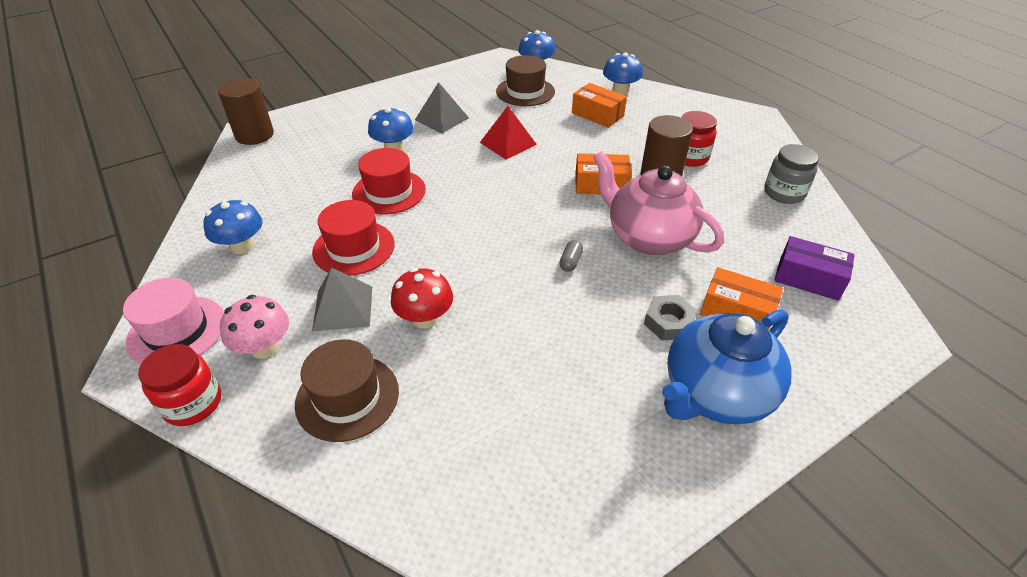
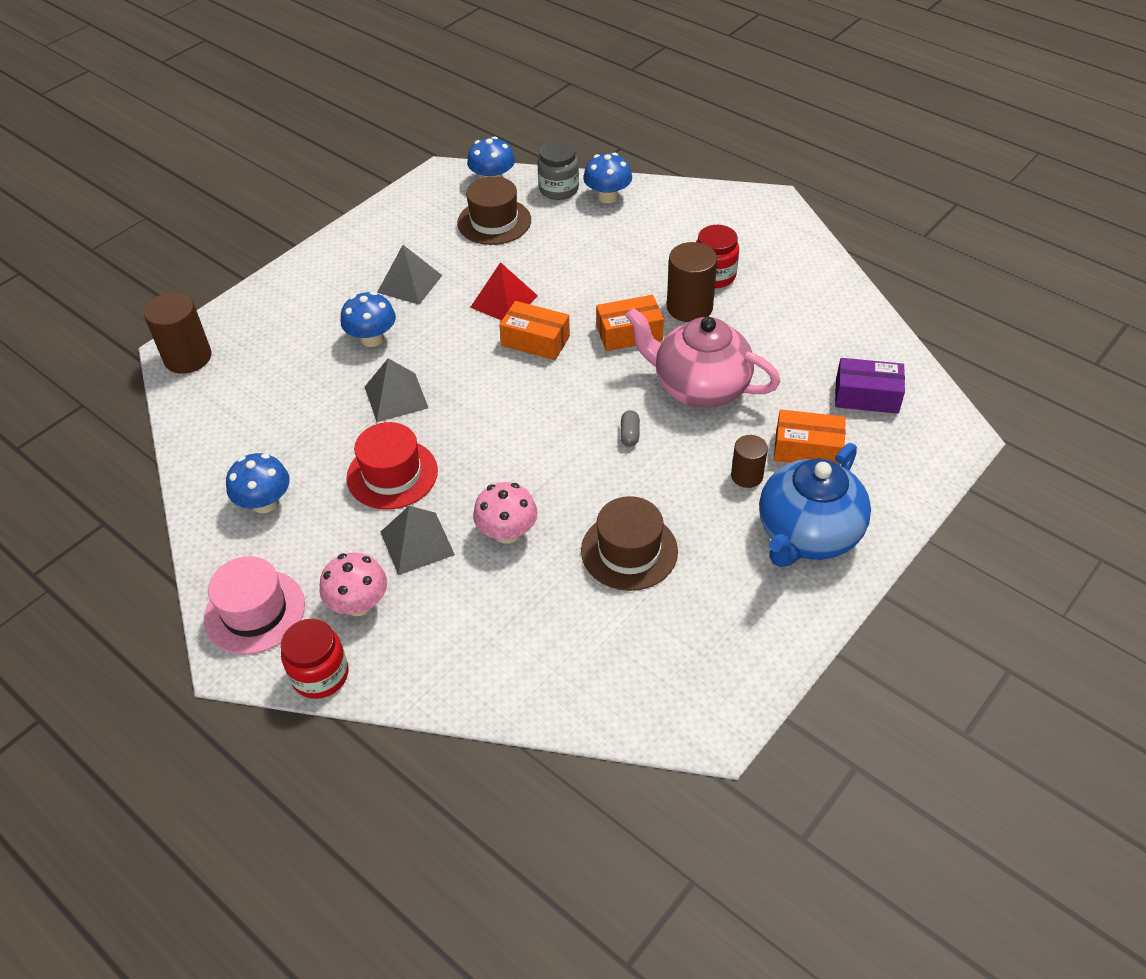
camera: 15 degrees left, 5 degrees up
(347, 397) = (469, 628): brown hat -> brown hat (629, 551)
(389, 192) = (396, 397): red hat -> grey pyramid
(425, 318) = (507, 532): red mushroom -> pink mushroom
(597, 114) = (593, 238): orange box -> orange box (535, 341)
(669, 322) = (747, 476): grey nut -> brown cylinder
(784, 193) = (823, 300): grey jar -> grey jar (559, 189)

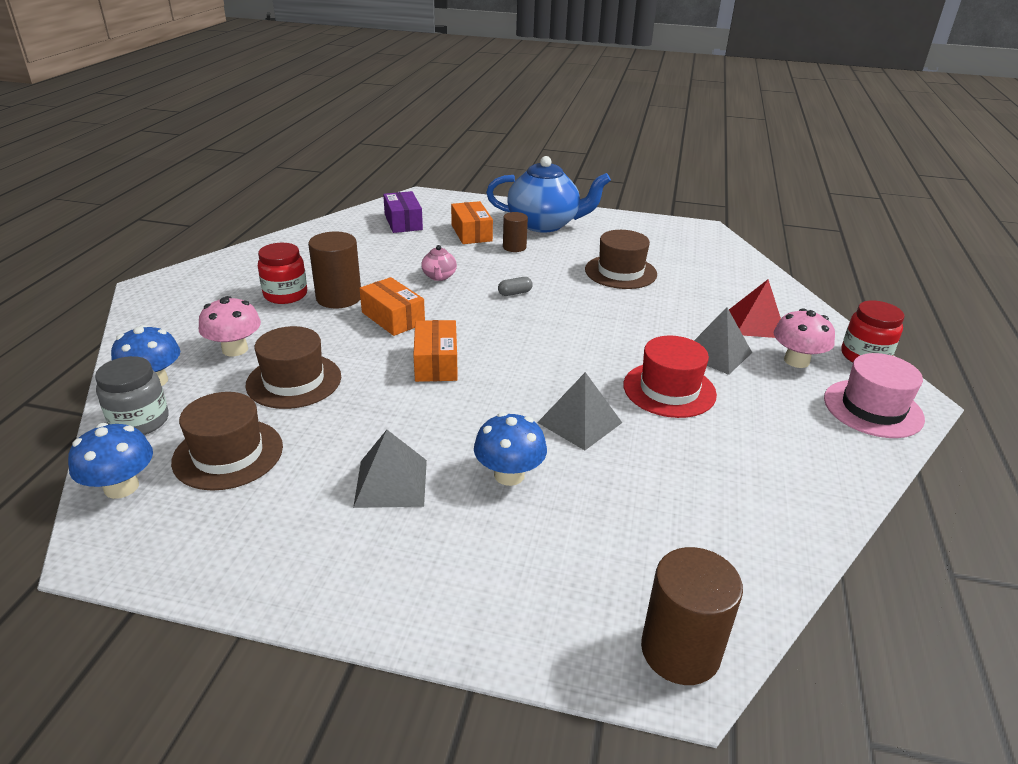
camera: 120 degrees left, 15 degrees down
(265, 503) = (783, 453): blue mushroom -> none
(504, 301) = (386, 399): red pyramid -> red pyramid (756, 323)
(507, 532) = (660, 318): pink mushroom -> pink mushroom (235, 349)
(562, 260) = (294, 381): none -> brown hat
(699, 387) = (439, 276): pink teapot -> pink teapot, size x0.43

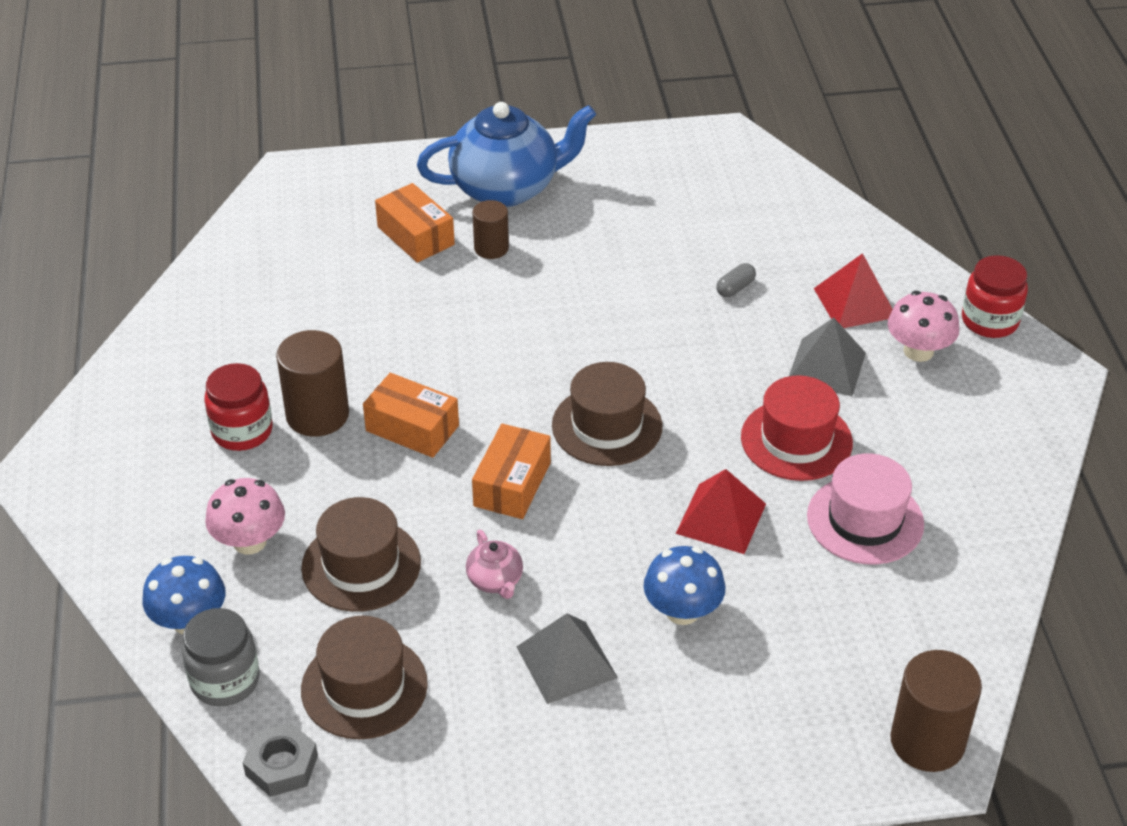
camera: 20 degrees left, 10 degrees up
(121, 487) = (281, 765): blue mushroom -> grey nut
(403, 222) = (304, 240): purple box -> none
(436, 363) = (512, 484): orange box -> orange box turned 45 degrees clockwise
(439, 276) = (424, 336): pink teapot -> pink teapot (495, 581)
(515, 293) = (540, 337): grey capsule -> grey capsule (735, 288)
(580, 422) = (721, 518): grey pyramid -> red pyramid
(620, 272) = (655, 257): brown hat -> brown hat (607, 426)
(873, 408) = (1017, 399): pink hat -> pink hat (865, 520)

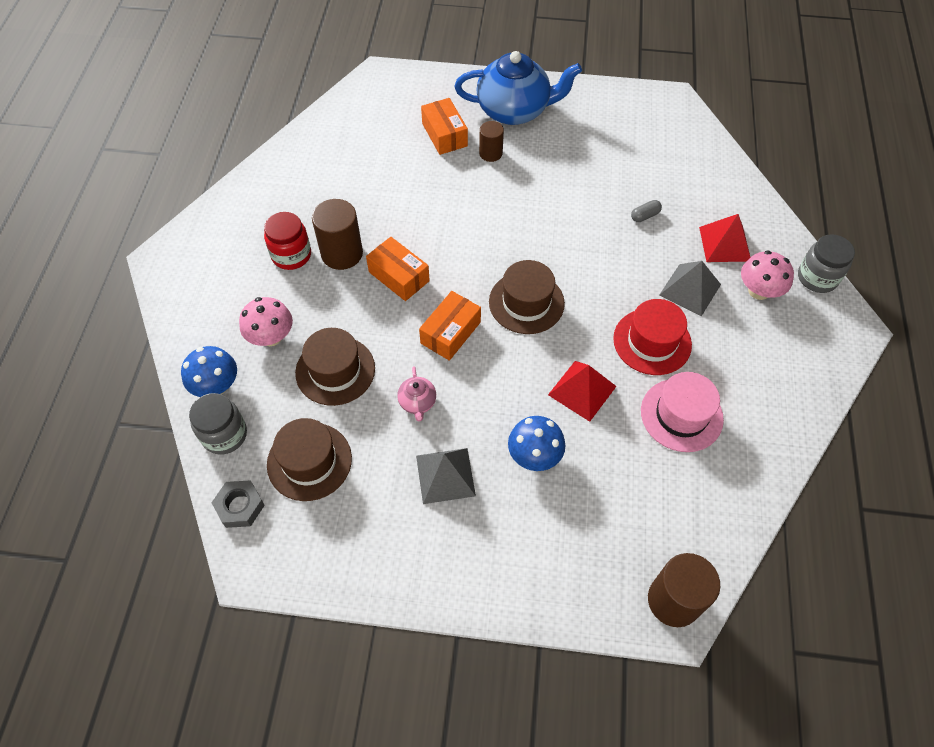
camera: 15 degrees right, 15 degrees up
(989, 321) = (817, 278): red jar -> grey jar

